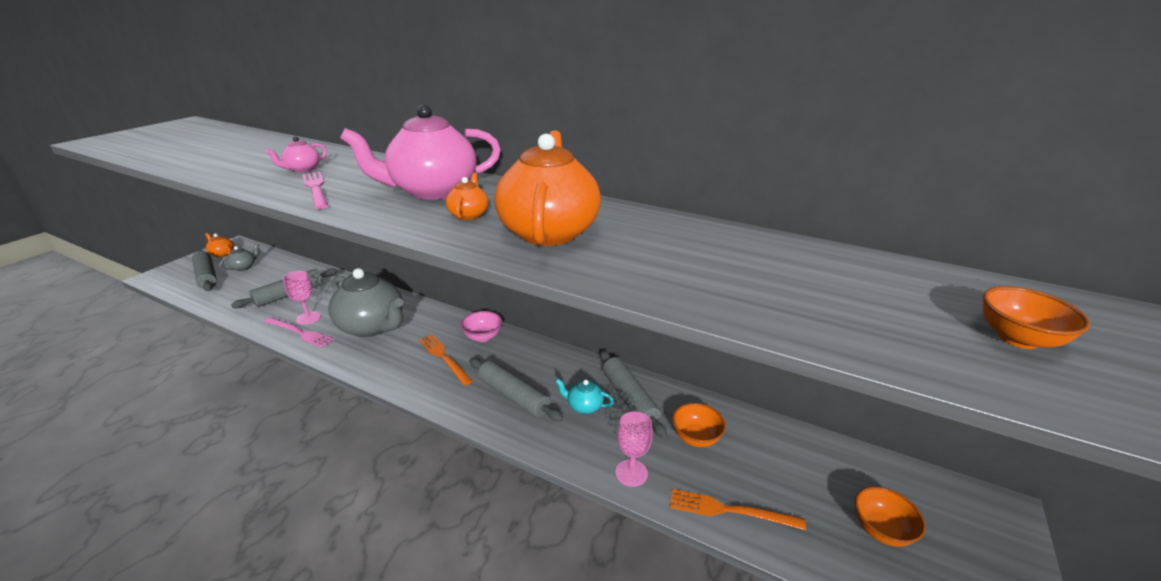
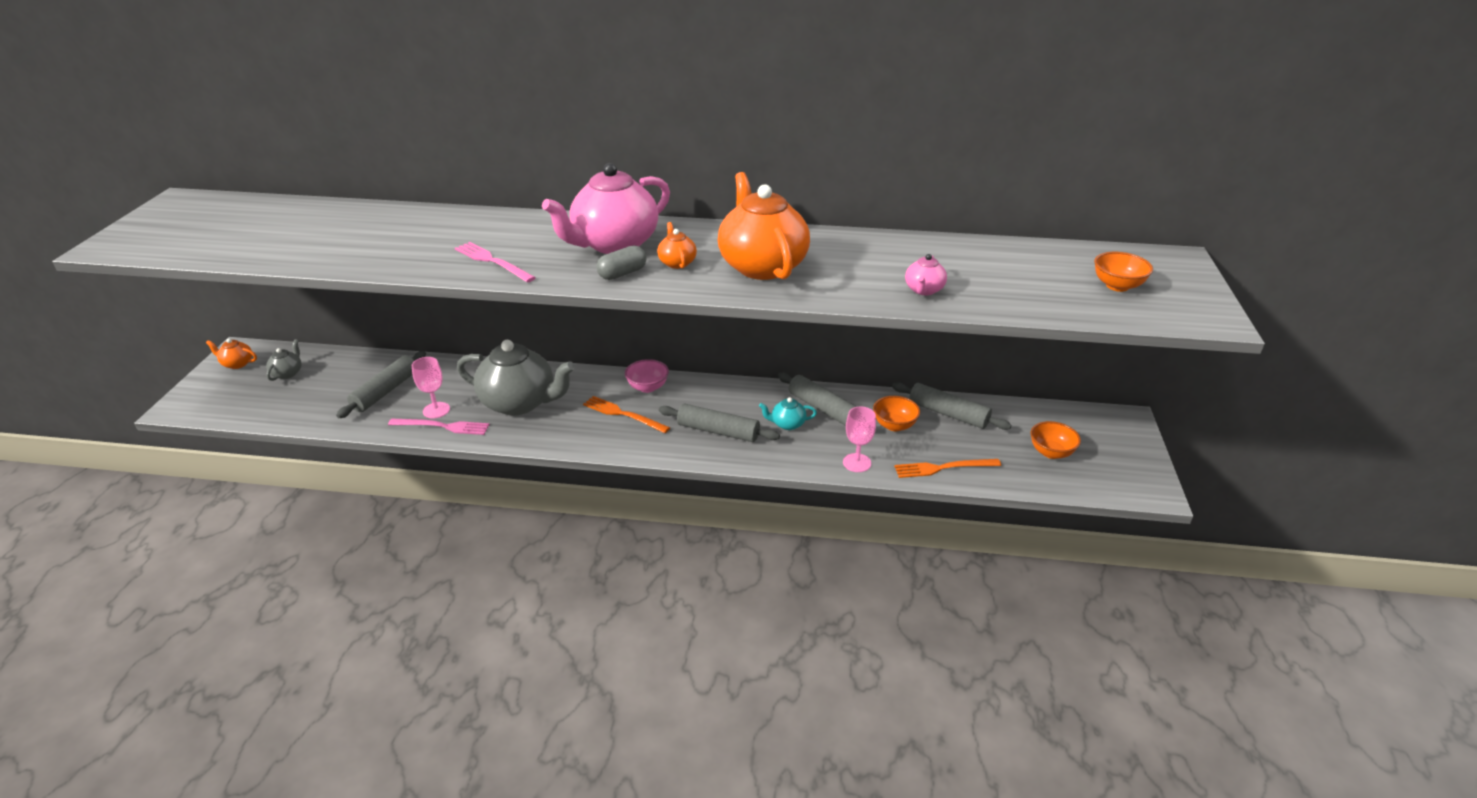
camera: 20 degrees left, 5 degrees up
(207, 276) = (250, 393): grey rolling pin -> grey rolling pin (948, 414)
(302, 169) = (443, 242): pink teapot -> pink teapot (923, 290)
(407, 216) = (622, 273): none -> grey capsule

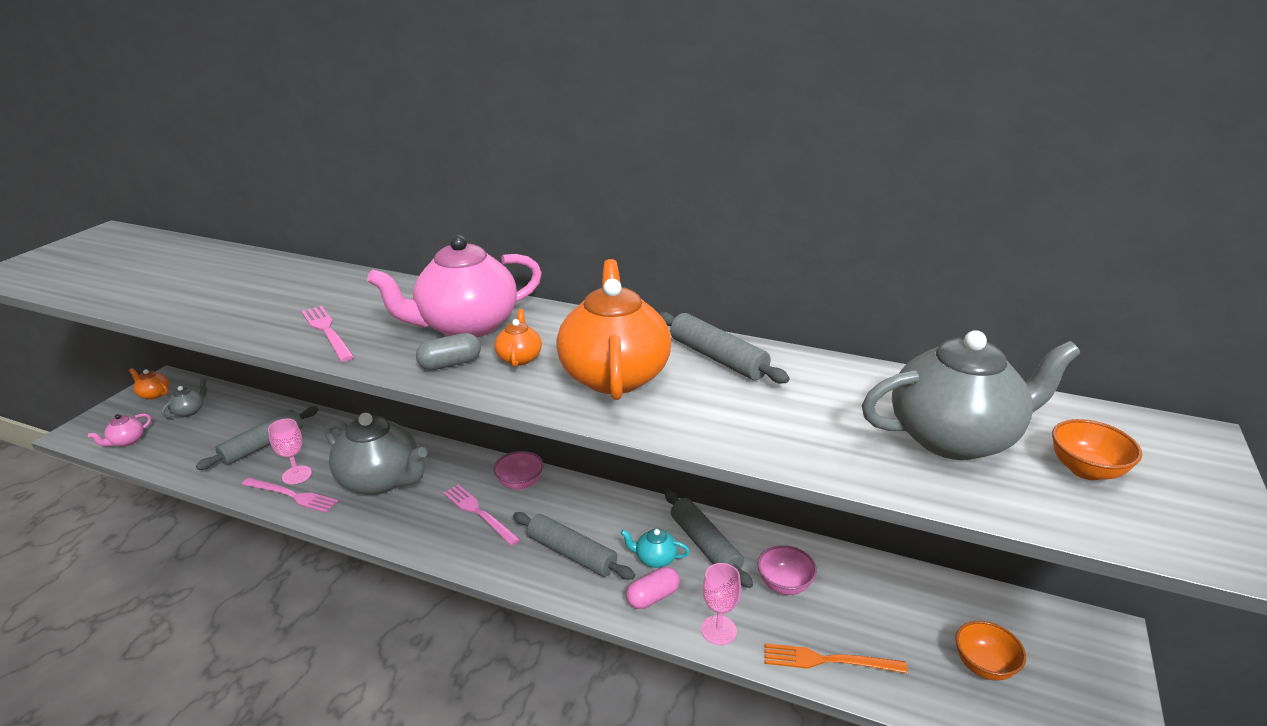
camera: 15 degrees right, 5 degrees down
(623, 414) = (479, 513): orange fork -> pink fork
(797, 450) = (653, 597): none -> pink capsule
(894, 425) = (784, 584): orange bowl -> pink bowl
(923, 290) = (802, 437): pink teapot -> pink teapot (127, 441)
(948, 414) = (858, 580): grey rolling pin -> grey rolling pin (717, 358)
(1027, 277) = (955, 437): none -> grey teapot

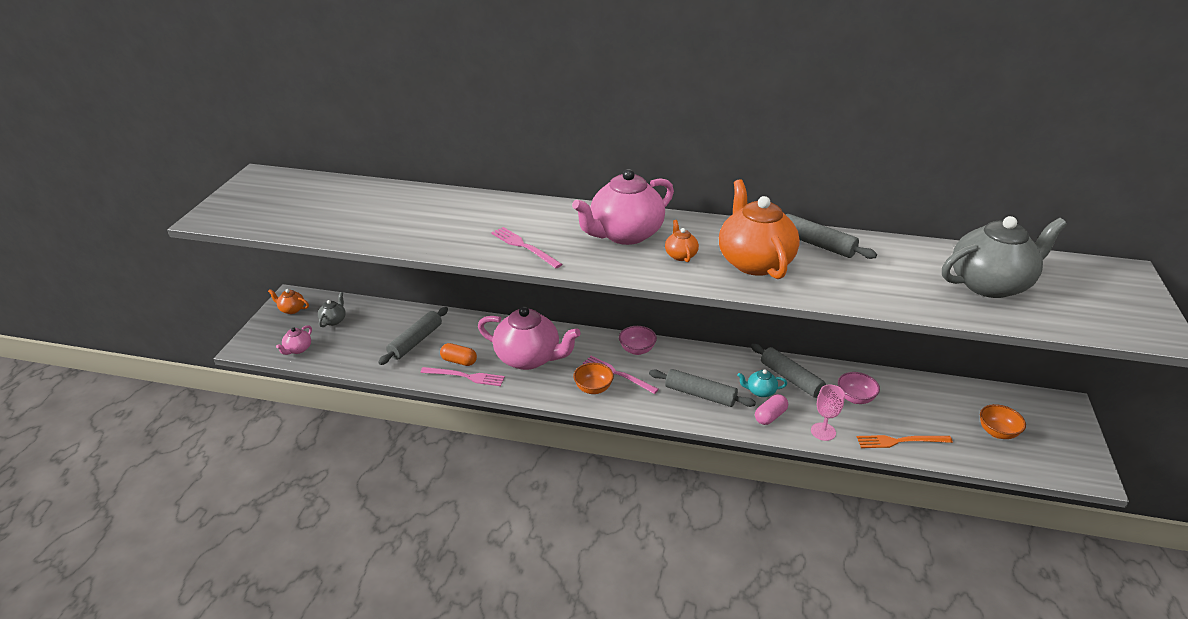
camera: 10 degrees left, 5 degrees up
(297, 475) = (459, 361): pink goblet -> orange capsule
(381, 480) = (529, 358): grey teapot -> pink teapot
(450, 364) = (635, 264): grey capsule -> none
(1086, 470) = (1072, 297): orange bowl -> orange bowl (593, 388)

